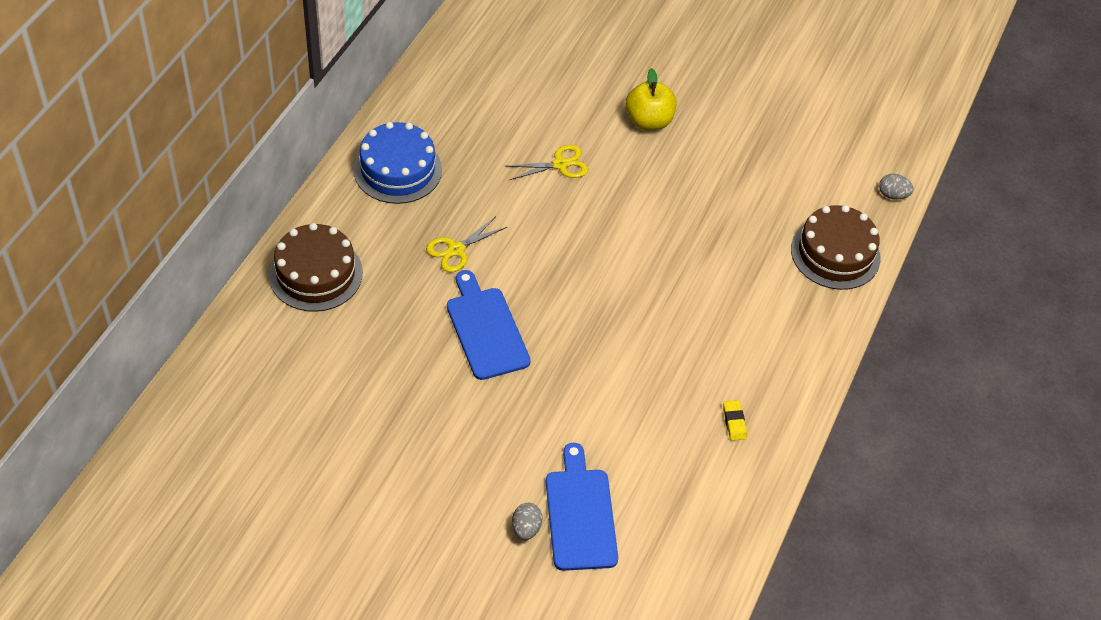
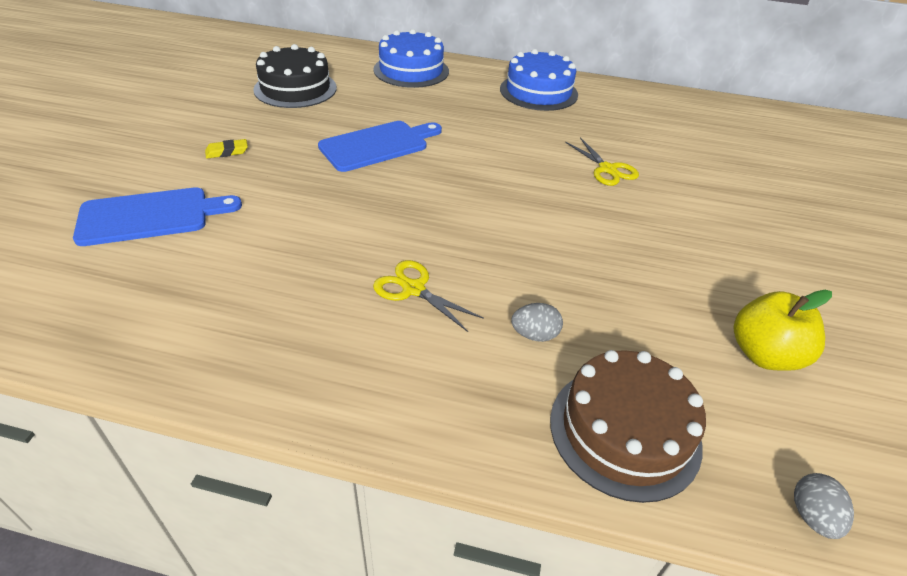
camera: 80 degrees right, 10 degrees down
(315, 273) = (411, 70): brown cake -> blue cake
(340, 392) = (295, 88): none -> black cake
(456, 250) = (465, 124): yellow scissors -> yellow scissors (413, 289)
(526, 528) = (140, 185): grey egg -> grey egg (534, 335)
(648, 121) = (720, 223): yellow apple -> yellow apple (764, 354)
(734, 422) = (277, 330): yellow eraser -> yellow eraser (227, 152)

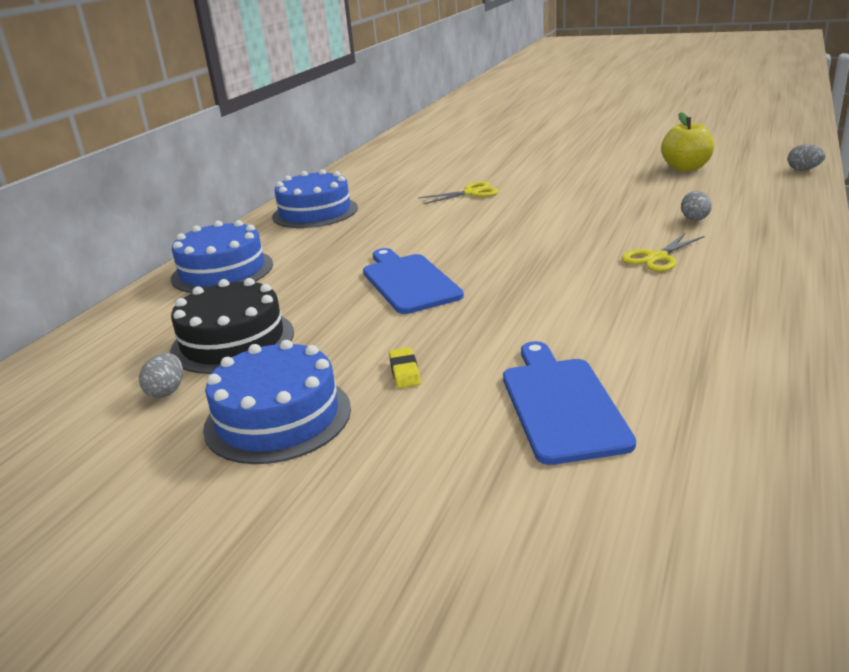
camera: 75 degrees left, 15 degrees down
(190, 114) = (278, 417): none -> blue cake
(238, 78) = (166, 391): none -> grey egg
(624, 431) = (771, 200): brown cake -> none

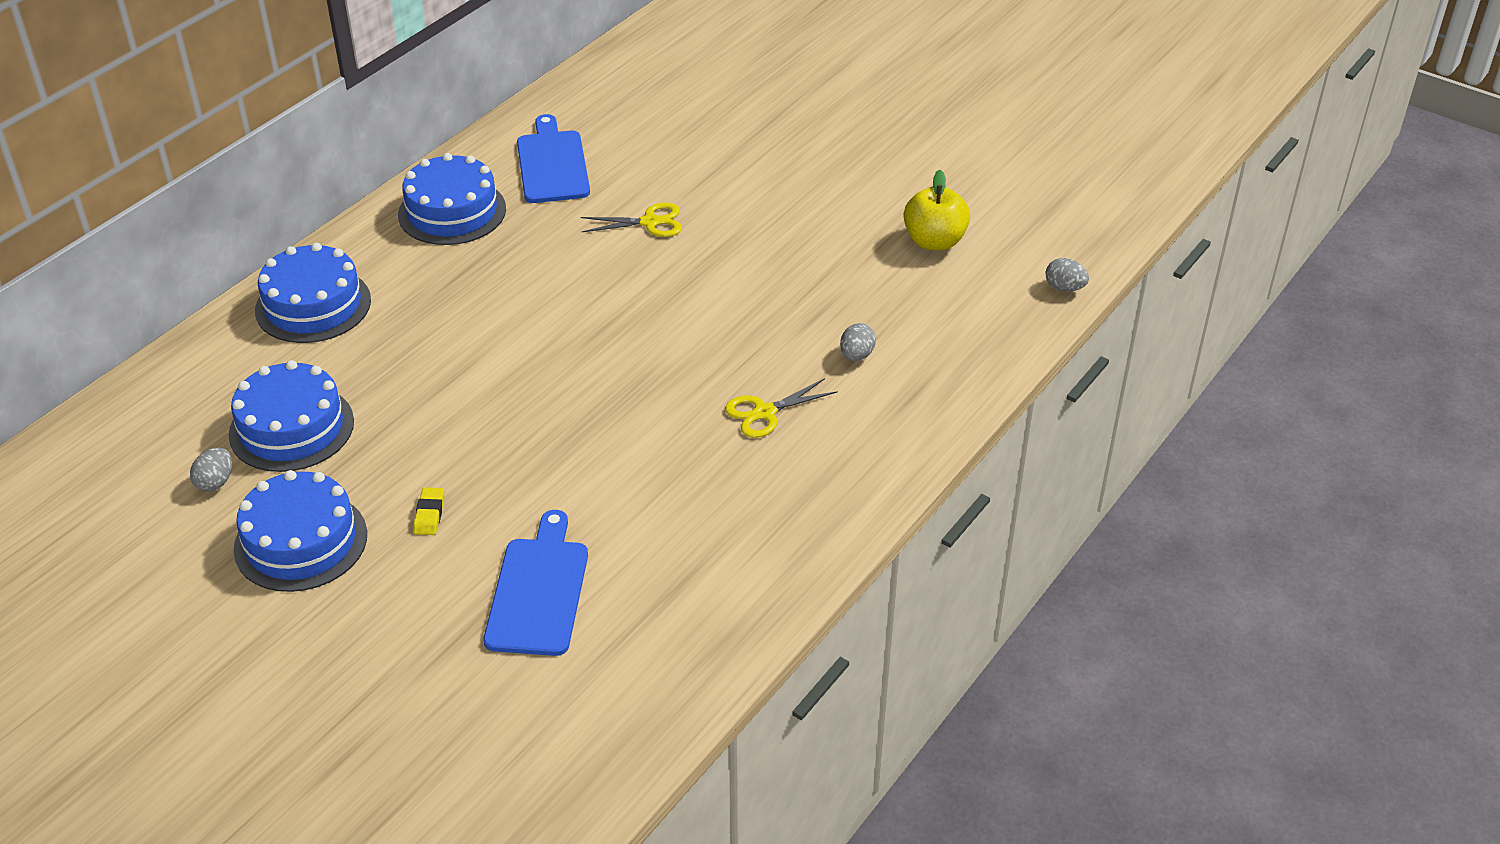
camera: 10 degrees right, 15 degrees up
(233, 341) = (291, 428): black cake -> blue cake
(408, 282) = (494, 381): blue cutting board -> blue cutting board (552, 164)

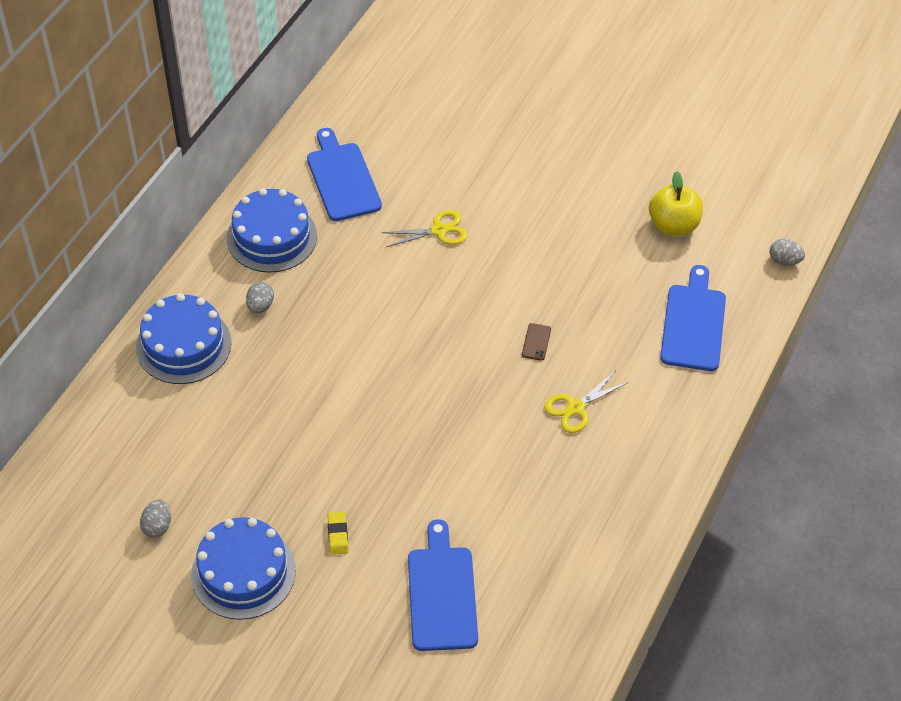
camera: 10 degrees left, 10 degrees up
(291, 428) = (203, 467): blue cake -> none
(734, 341) = (536, 342): none -> brown phone
(856, 355) = (635, 345): grey egg -> grey egg (260, 306)
(934, 341) = (693, 323): none -> blue cutting board

